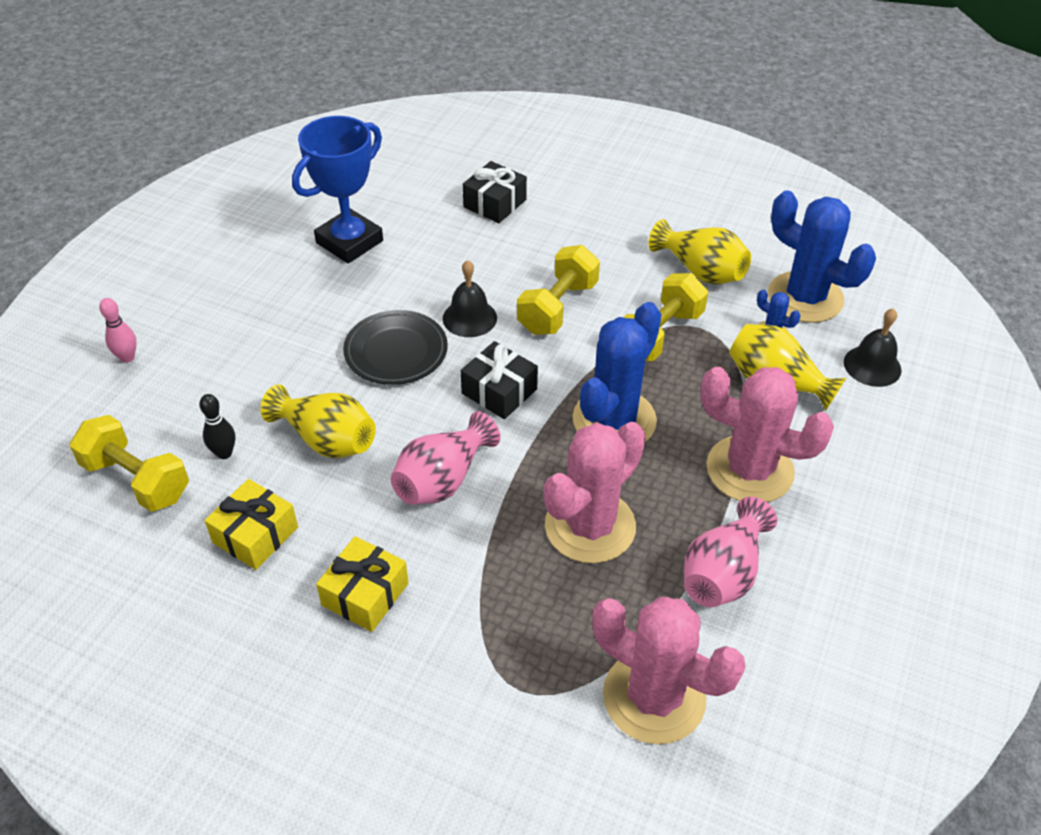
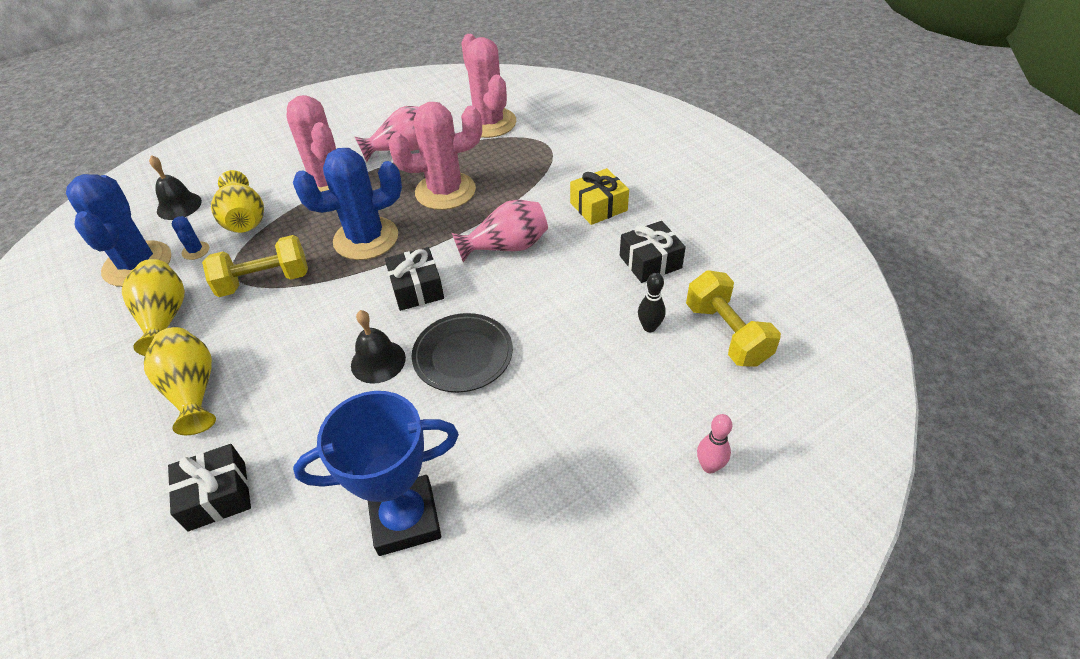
camera: 145 degrees left, 0 degrees up
(255, 535) = (650, 262): yellow gift -> black gift
(327, 440) = (566, 305): yellow vase -> yellow vase (193, 390)
(558, 308) = (303, 337): yellow dumbbell -> none

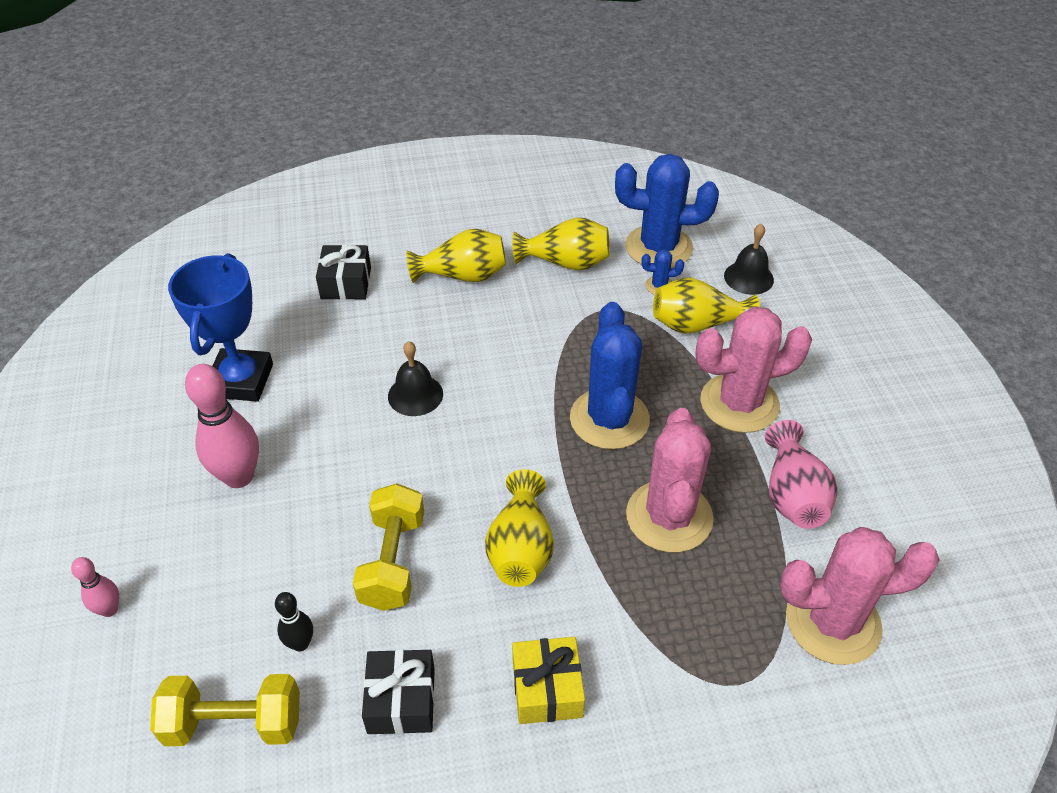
camera: 110 degrees right, 0 degrees up
(264, 281) = (581, 330): yellow dumbbell -> yellow dumbbell (393, 561)
(417, 289) = (498, 445): black gift -> none
(463, 356) = (378, 459): black plate -> none
(507, 247) = (520, 549): pink vase -> yellow vase
(528, 448) = (239, 477): none -> pink bowling pin

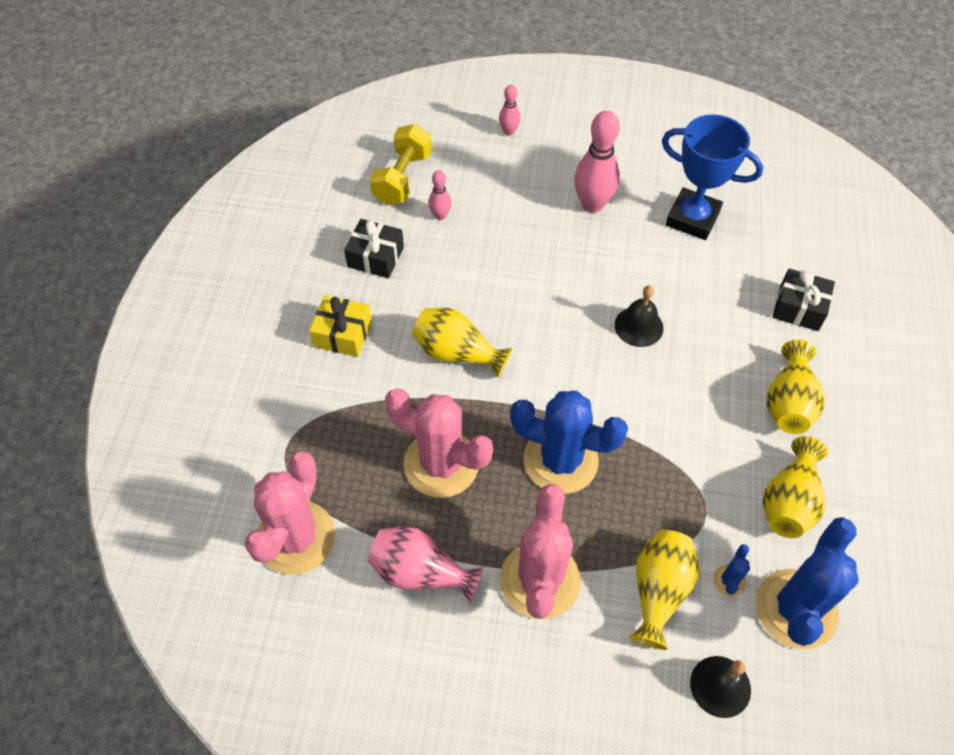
camera: 110 degrees right, 10 degrees up
(300, 643) = (440, 216): black bowling pin -> pink bowling pin
(393, 561) = (480, 275): yellow dumbbell -> none

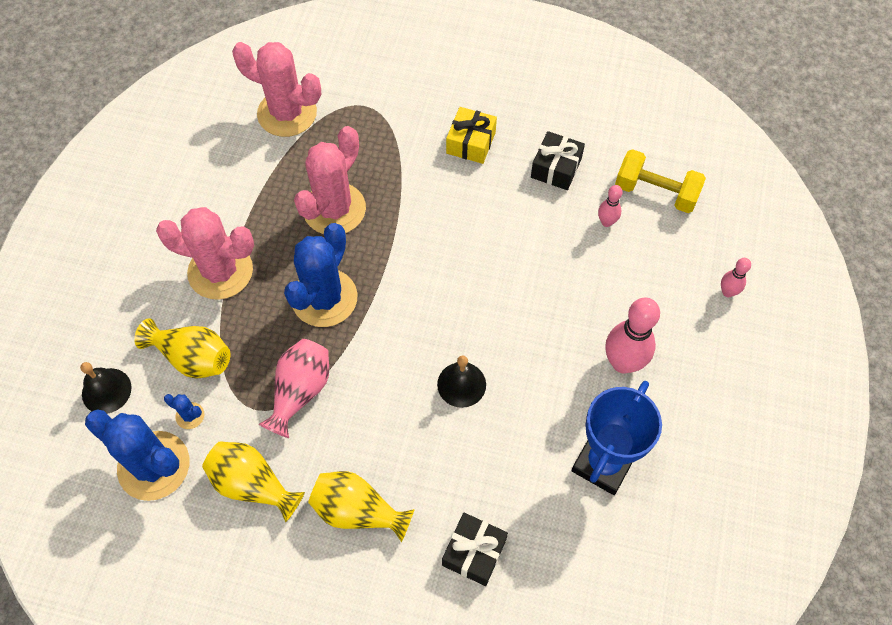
camera: 95 degrees right, 5 degrees up
(420, 572) = (244, 191): pink vase -> pink vase (300, 391)
(457, 353) = (443, 227): yellow vase -> none

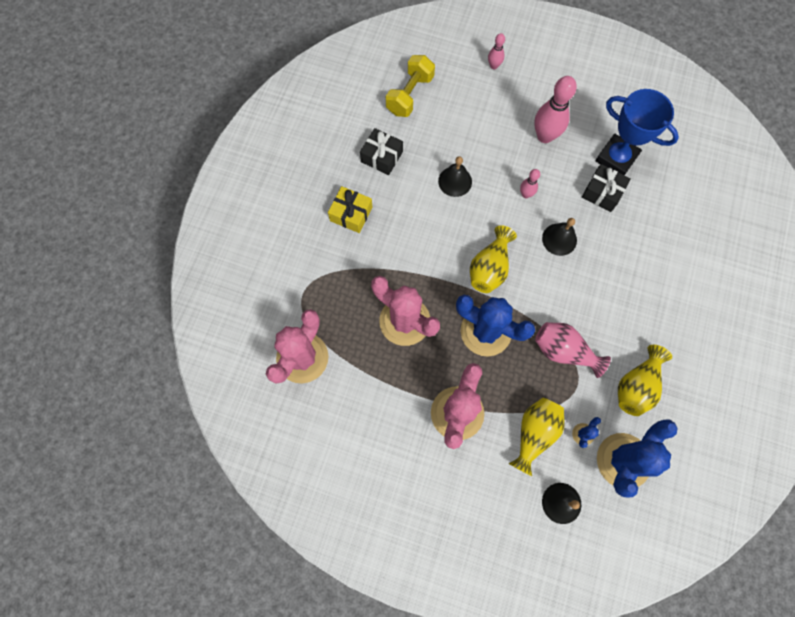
camera: 85 degrees left, 10 degrees up
(358, 511) = (653, 314): yellow vase -> yellow vase (489, 268)
(474, 552) = (678, 242): black gift -> black gift (602, 192)
(533, 252) = (455, 181): none -> black bell
(606, 222) = (432, 130): pink bowling pin -> pink bowling pin (526, 194)

